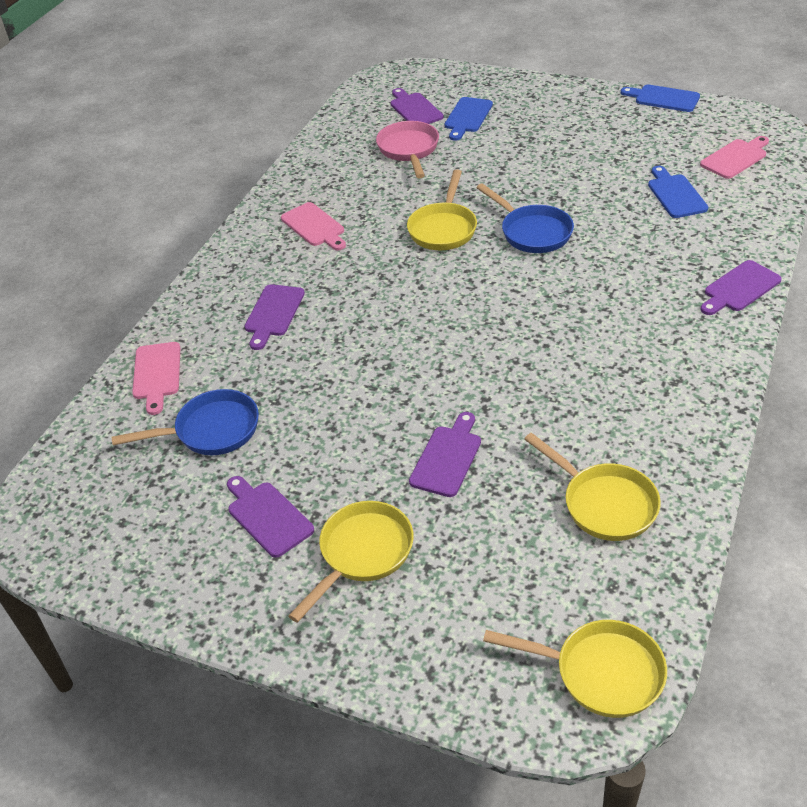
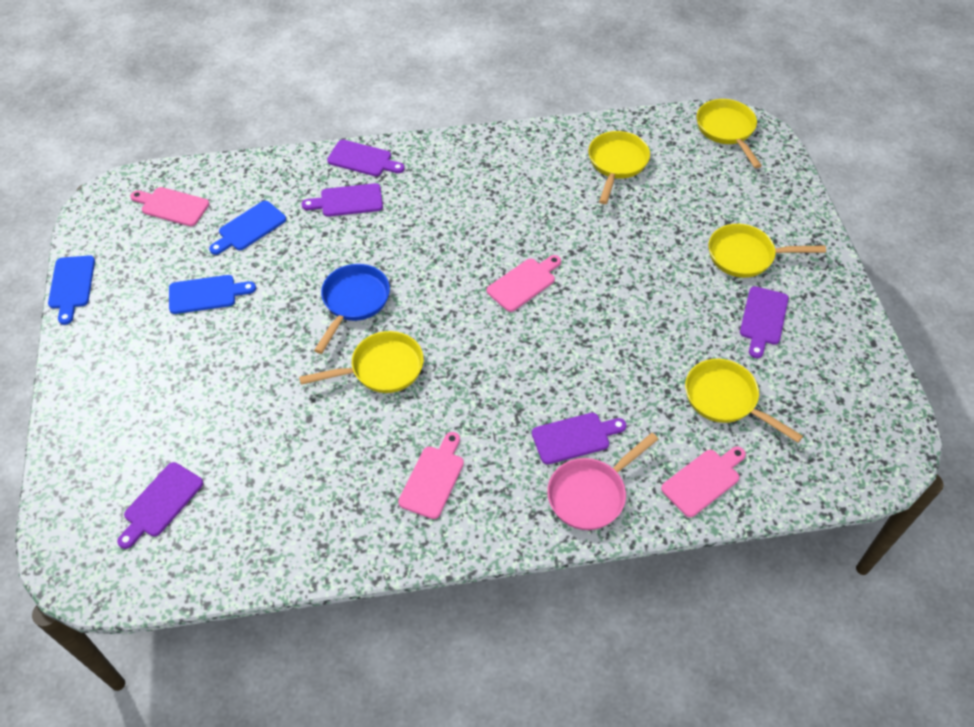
camera: 125 degrees left, 10 degrees up
(211, 431) = (725, 399): blue pan -> yellow pan
(409, 150) = (254, 464): pink pan -> pink pan (591, 494)
(447, 458) = (639, 249): purple cutting board -> purple cutting board (348, 201)
(467, 117) = (163, 440): blue cutting board -> blue cutting board (206, 294)
(470, 346) = (523, 283): none -> pink cutting board

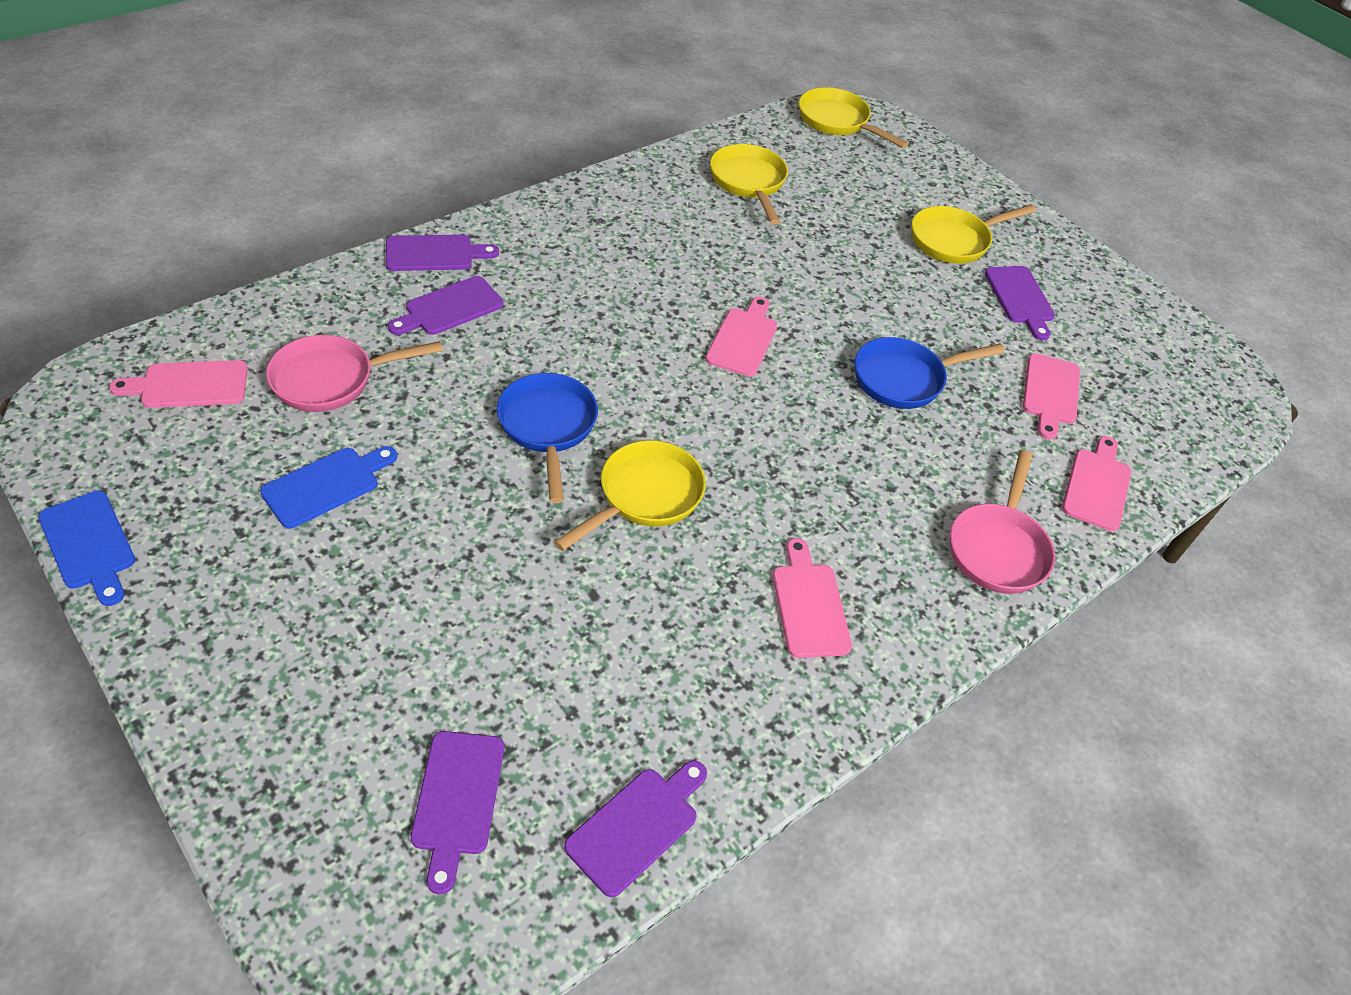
camera: 35 degrees left, 5 degrees down
(249, 228) = (331, 380): blue cutting board -> pink pan
(574, 437) = (932, 492): purple cutting board -> purple cutting board (637, 826)
(619, 350) = (904, 379): none -> blue pan
(725, 399) = (1050, 393): yellow pan -> pink cutting board

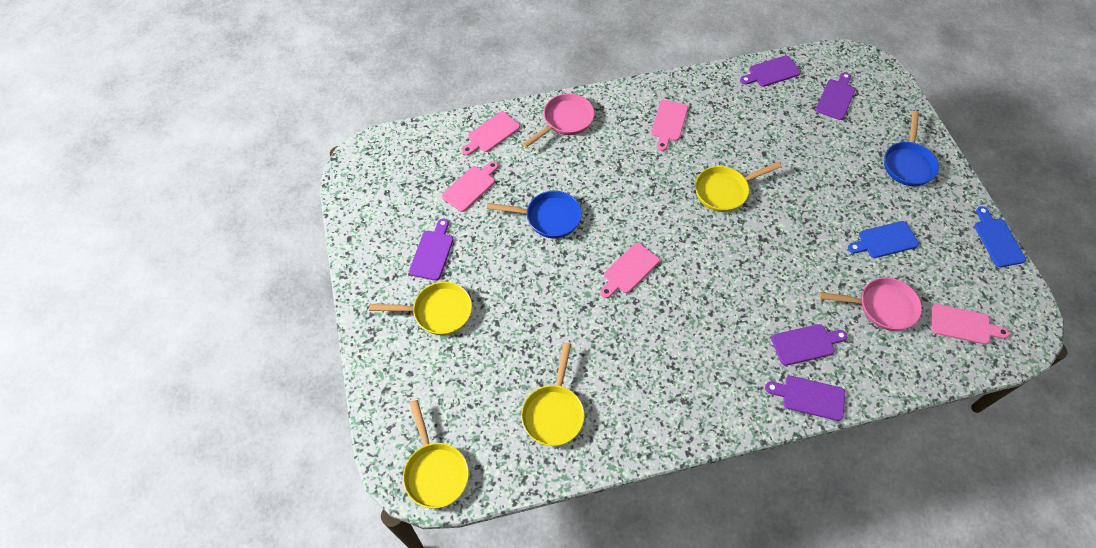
camera: 150 degrees left, 10 degrees up
(548, 427) = (764, 242): blue pan -> blue pan (908, 164)

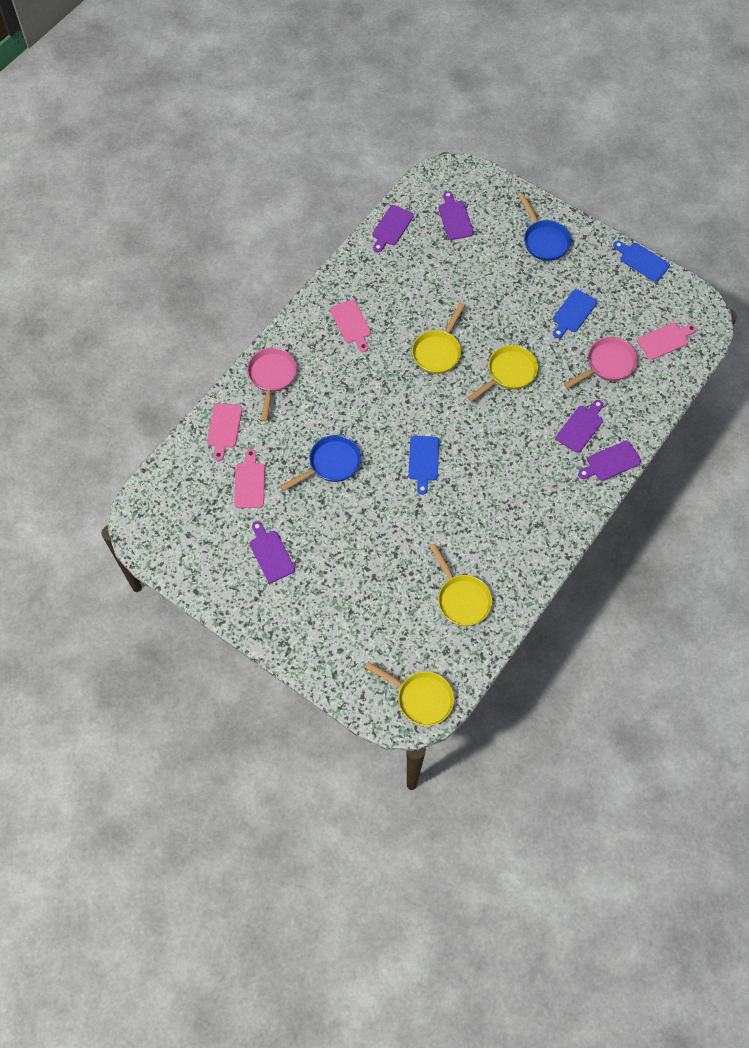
camera: 40 degrees left, 5 degrees up
(438, 312) = (317, 593): yellow pan -> yellow pan (508, 373)
(629, 270) = (423, 461): pink cutting board -> blue cutting board

